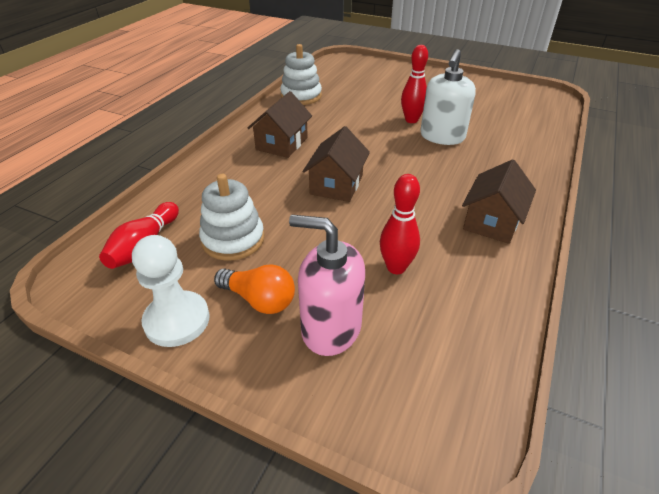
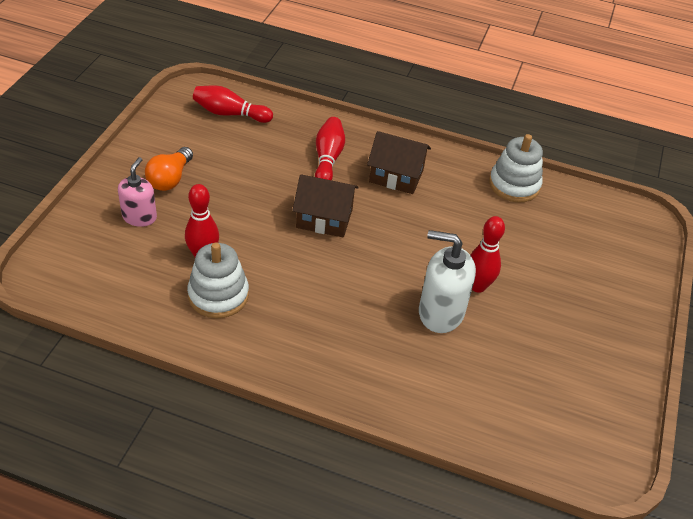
camera: 80 degrees right, 5 degrees up
(177, 320) = (153, 142): white pawn -> none
(233, 239) = (238, 158): white stacking toy -> white stacking toy (218, 295)
(249, 178) = (328, 159): none -> red bowling pin
(330, 328) = (139, 217): pink soap dispenser -> pink soap dispenser, size x0.65
(492, 221) = (270, 334): brown house -> none

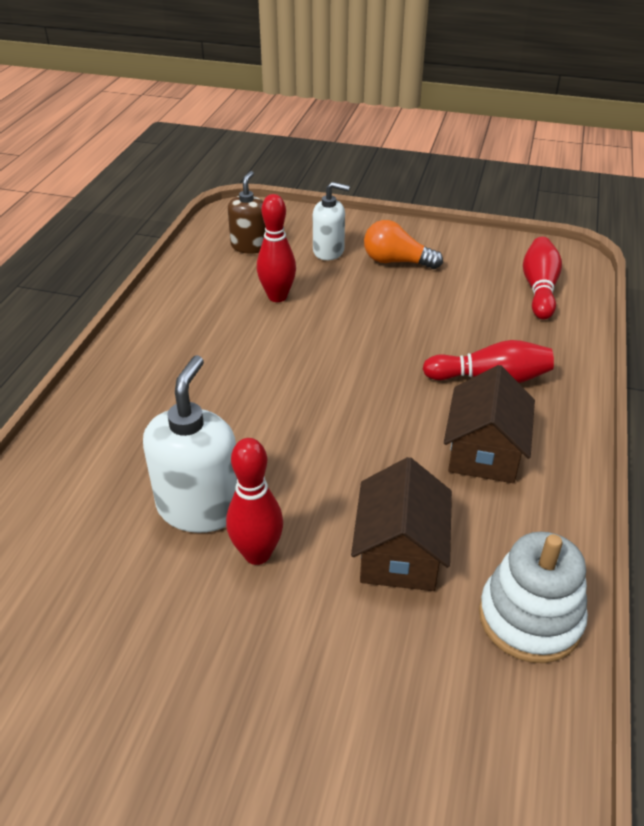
camera: 90 degrees right, 5 degrees down
(112, 269) = (250, 246): none -> brown soap dispenser
(139, 217) = (329, 251): pink soap dispenser -> white soap dispenser
(218, 295) = (219, 313): white stacking toy -> none
(324, 218) = (365, 383): brown house -> brown house (400, 552)

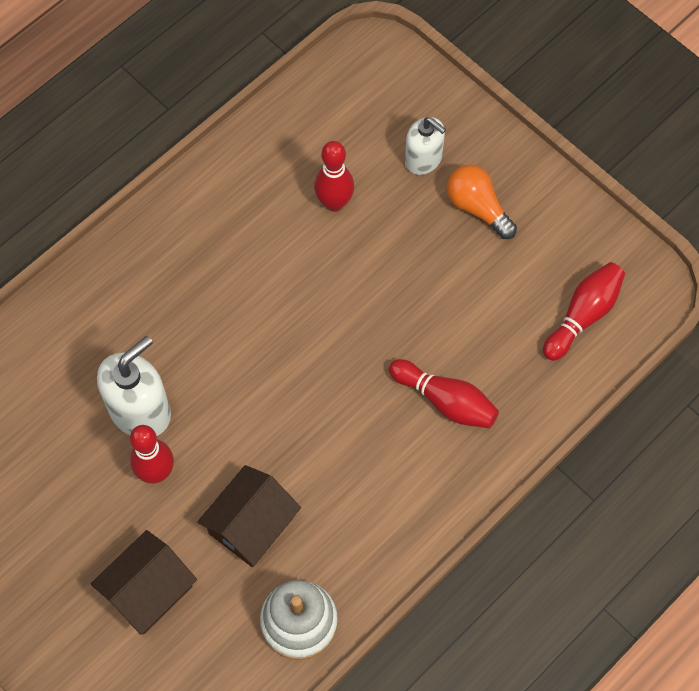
camera: 30 degrees right, 25 degrees up
(250, 246) = (353, 113): brown soap dispenser -> none
(484, 451) = (379, 472): brown house -> brown house (148, 590)

